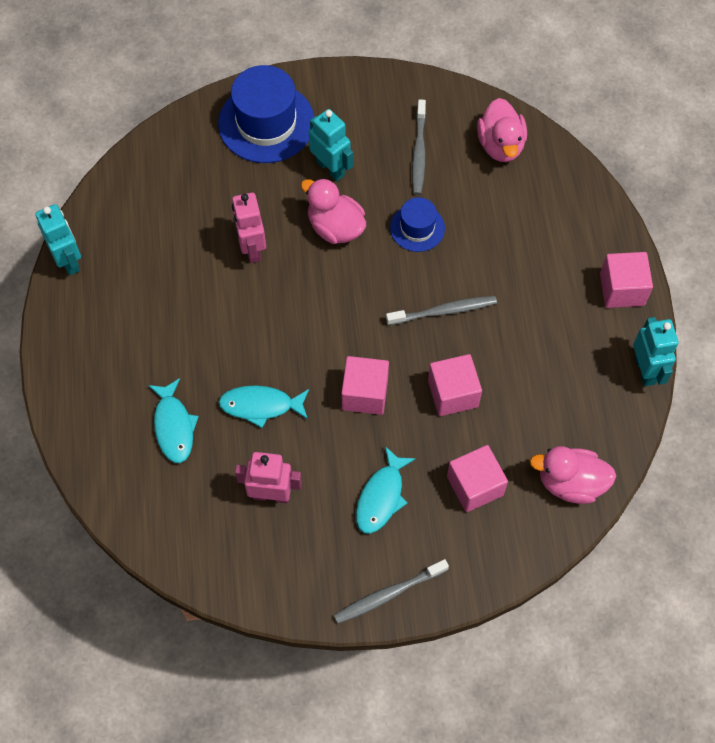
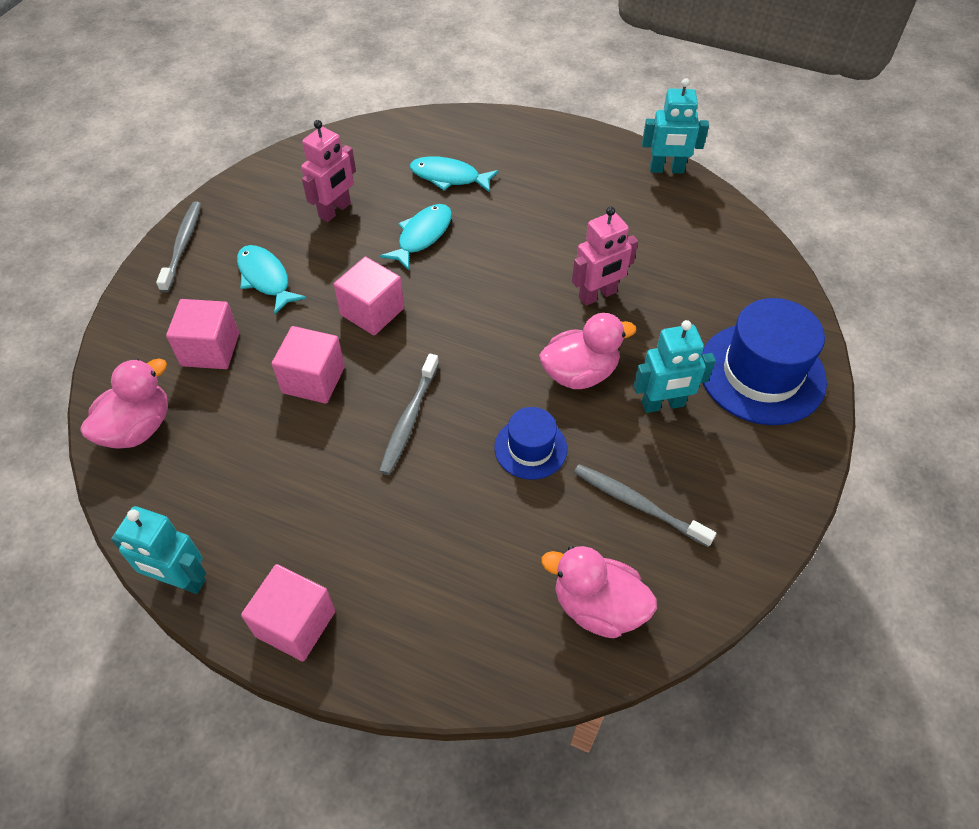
camera: 120 degrees right, 10 degrees down
(251, 248) = (597, 295): pink robot -> pink robot turned 135 degrees clockwise

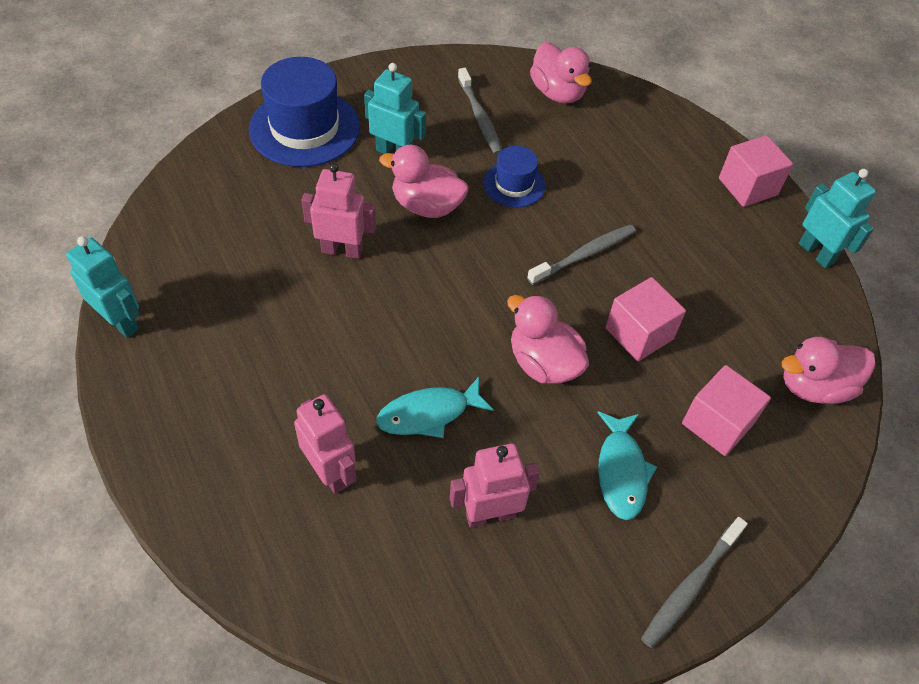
camera: 145 degrees left, 0 degrees up
(372, 311) = (543, 363): pink cube -> pink duck
(449, 177) = (331, 472): turquoise fish -> pink robot

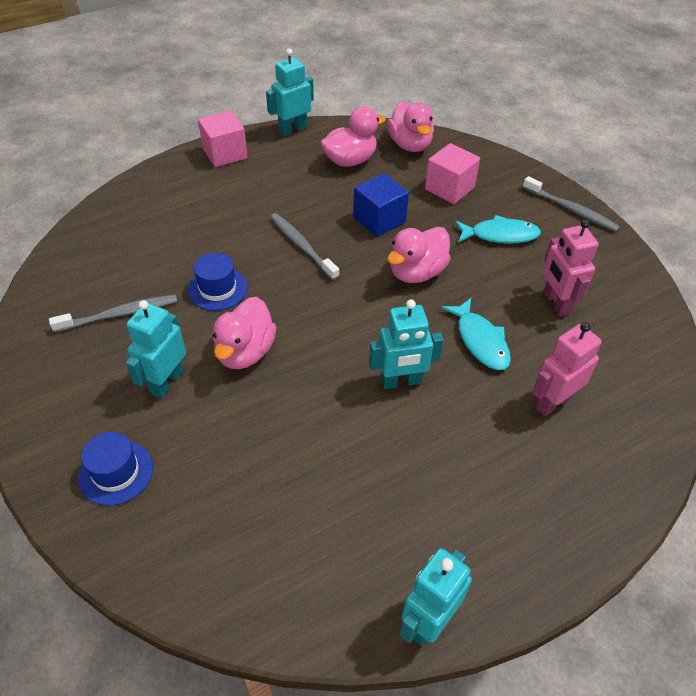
camera: 90 degrees left, 5 degrees down
(304, 128) = (116, 472): blue hat -> blue hat, size x0.55
(342, 250) = (307, 417): pink robot -> none
(376, 329) = (401, 381): none -> turquoise robot
(557, 93) = (91, 257): pink duck -> pink duck (350, 160)
(639, 333) = (379, 220): pink cube -> blue cube

